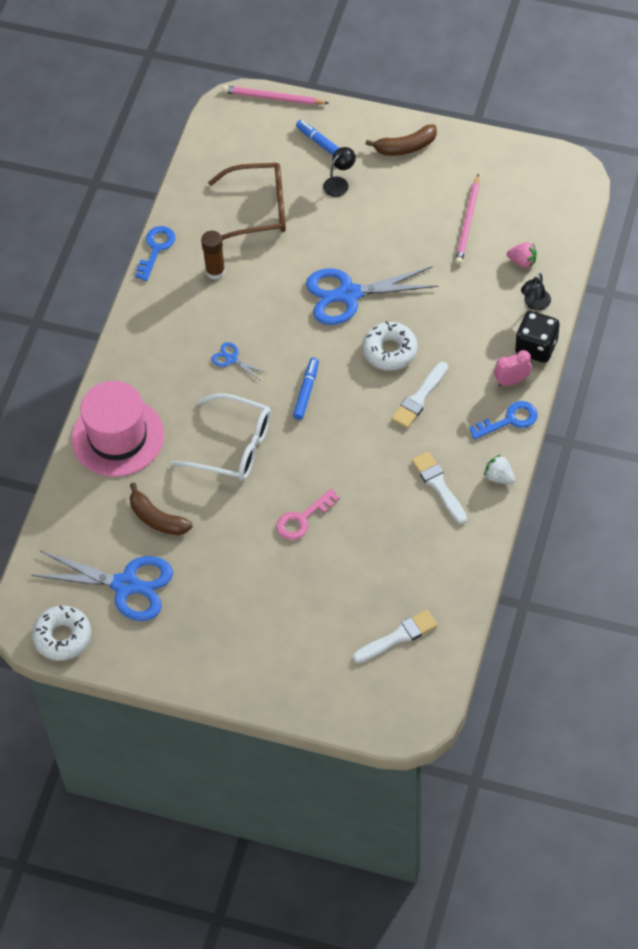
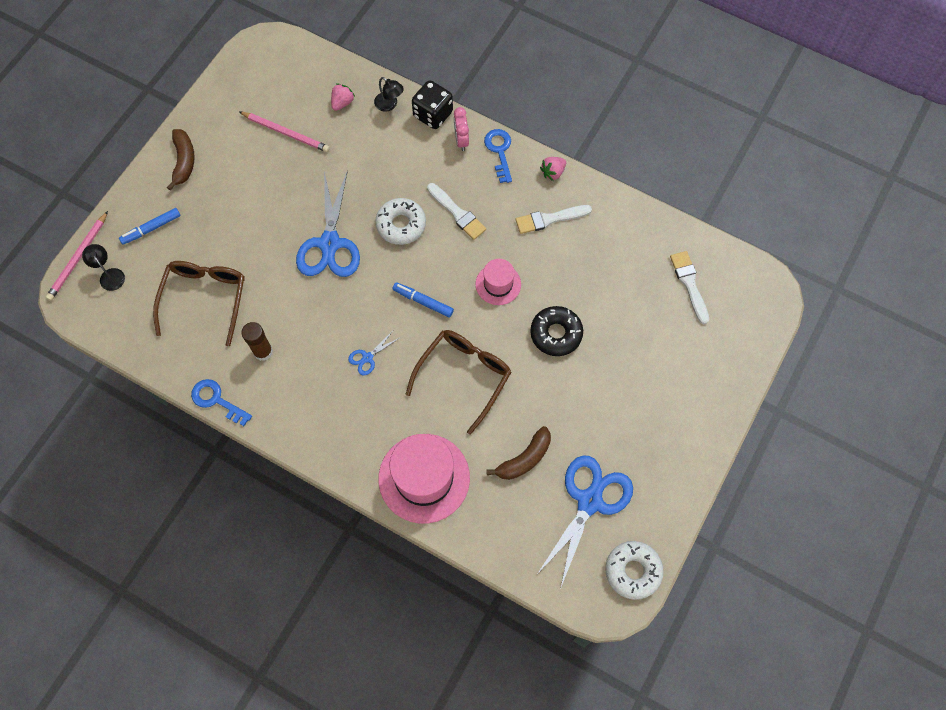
camera: 80 degrees left, 10 degrees up
(233, 446) = (464, 376): white glasses -> brown glasses
(302, 519) = (556, 334): pink key -> black donut
(339, 183) = (202, 224): black lamp -> black lamp (109, 275)
(345, 454) = (498, 284): none -> pink hat
(499, 477) = (553, 172): white strawberry -> pink strawberry

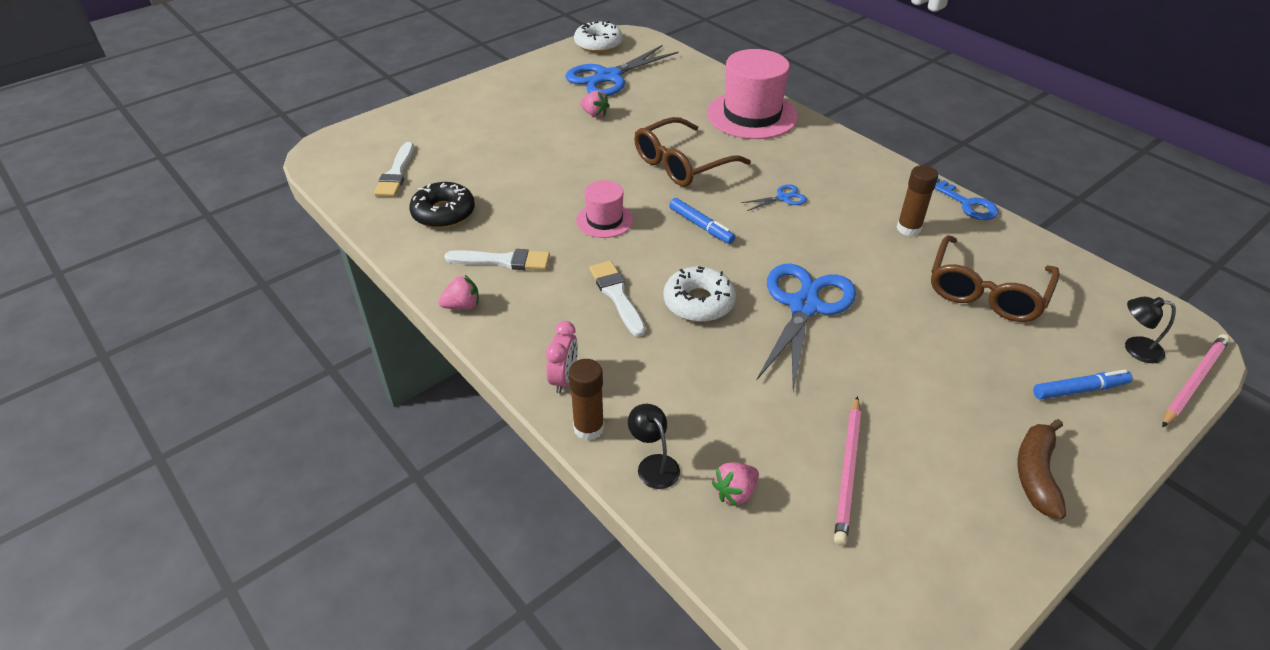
camera: 160 degrees left, 25 degrees down
(109, 275) = (1135, 348): black lamp -> black lamp turned 120 degrees clockwise
(285, 133) = (848, 470): pink pencil -> pink pencil turned 120 degrees counterclockwise
(433, 114) = (588, 428): black dice -> brown glue stick
(499, 151) = (517, 349): blue key -> none
(524, 459) = (651, 107): brown banana -> none
(556, 334) = (566, 171): black donut -> black donut (443, 213)
(572, 427) = (594, 114): none -> pink strawberry

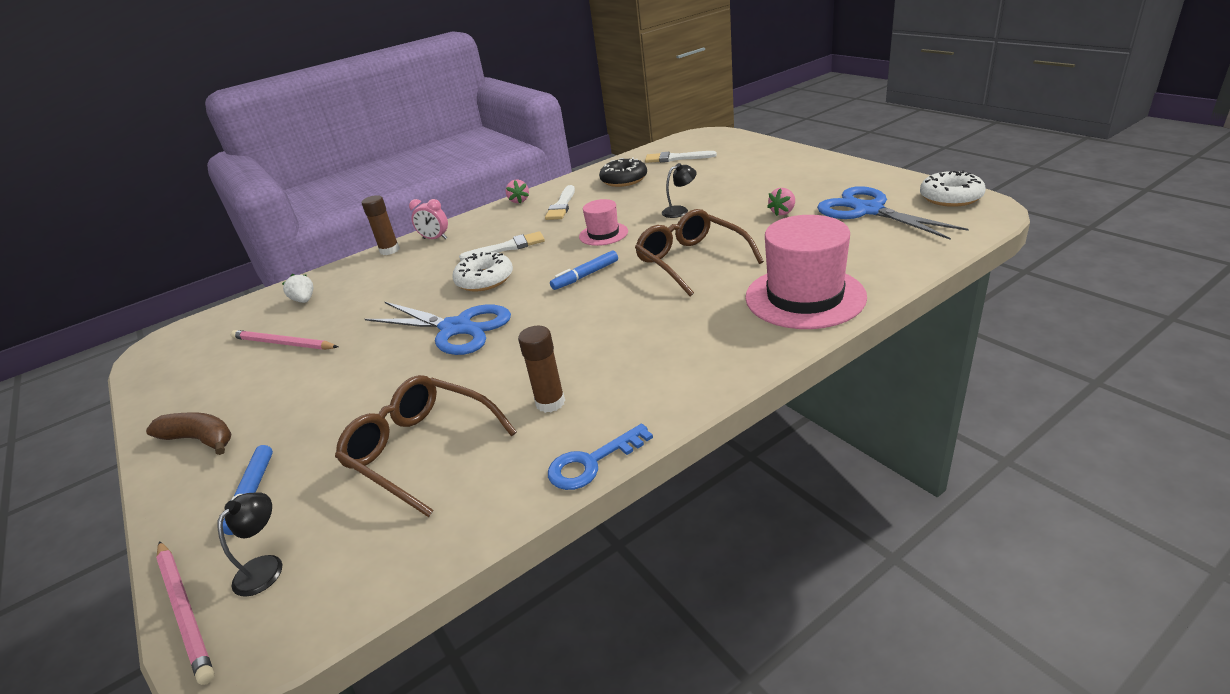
camera: 100 degrees right, 10 degrees down
(653, 464) = (347, 272): black lamp -> black lamp (680, 210)
(735, 492) = (304, 300): pink strawberry -> white strawberry
(783, 198) = (624, 318): blue scissors -> none

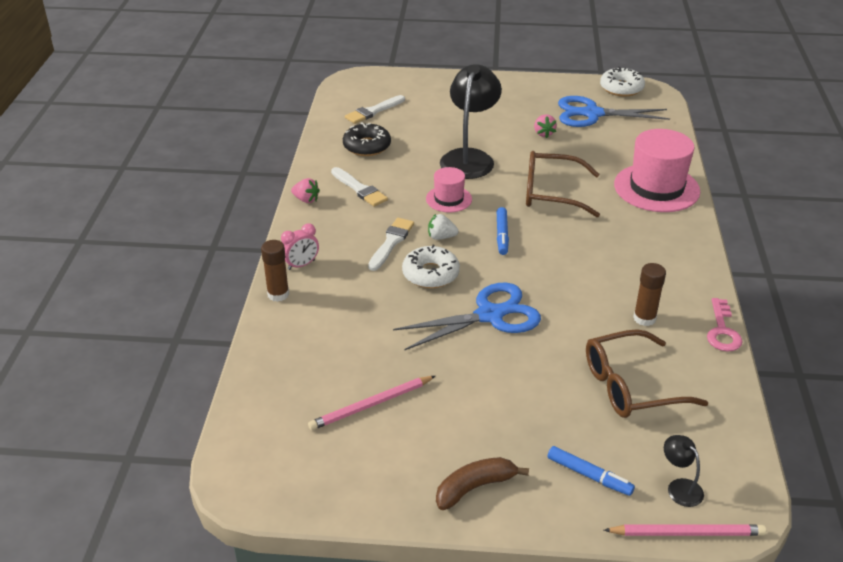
camera: 55 degrees left, 5 degrees up
(304, 300) = (299, 371): white strawberry -> white strawberry (441, 237)
(591, 463) = (722, 331): blue key -> pink key
(680, 210) = (469, 158): black lamp -> black lamp, size x2.26

